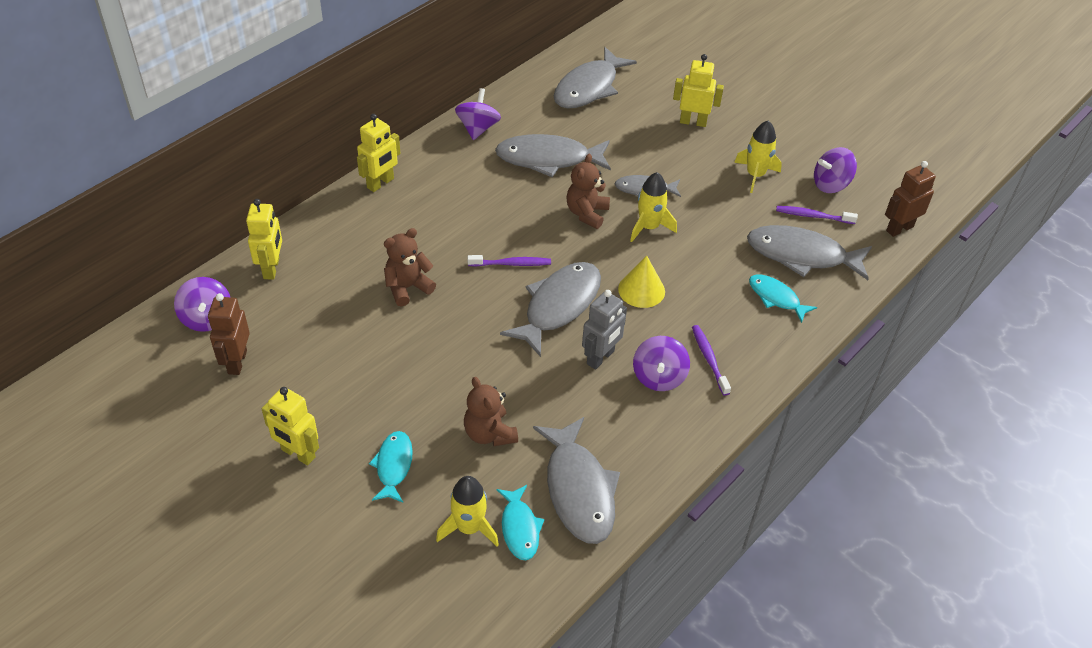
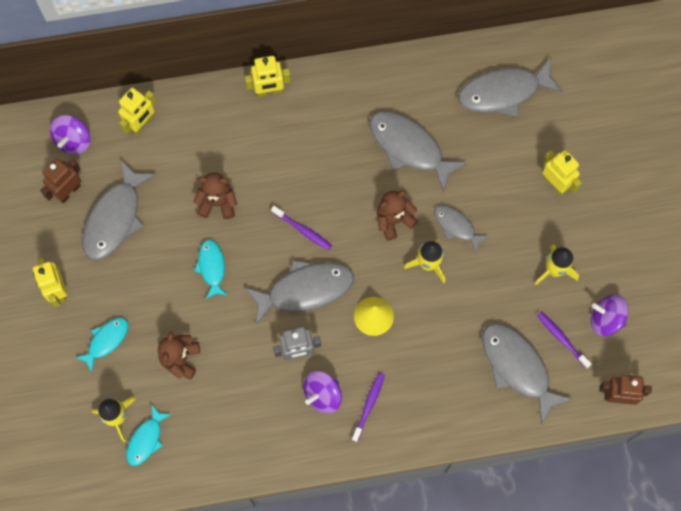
camera: 40 degrees right, 25 degrees up
(478, 128) = (381, 80): purple spinning top -> none
(579, 490) = (202, 439): grey fish -> grey fish (115, 218)
(776, 298) = (463, 390): turquoise fish -> turquoise fish (212, 267)

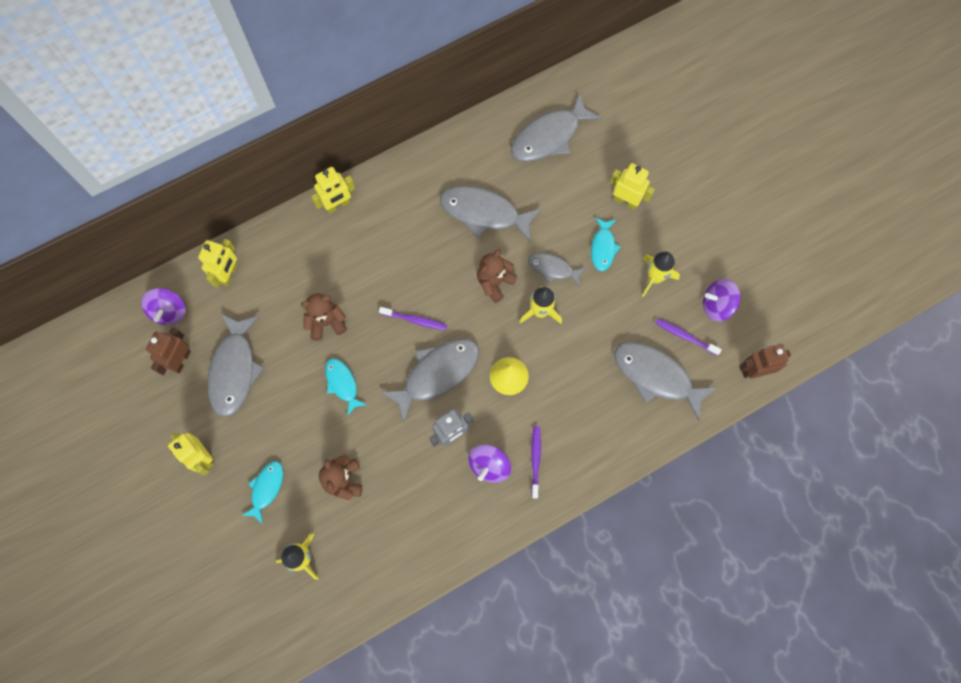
camera: 20 degrees left, 0 degrees up
(146, 439) = (338, 569): turquoise fish -> turquoise fish (603, 247)

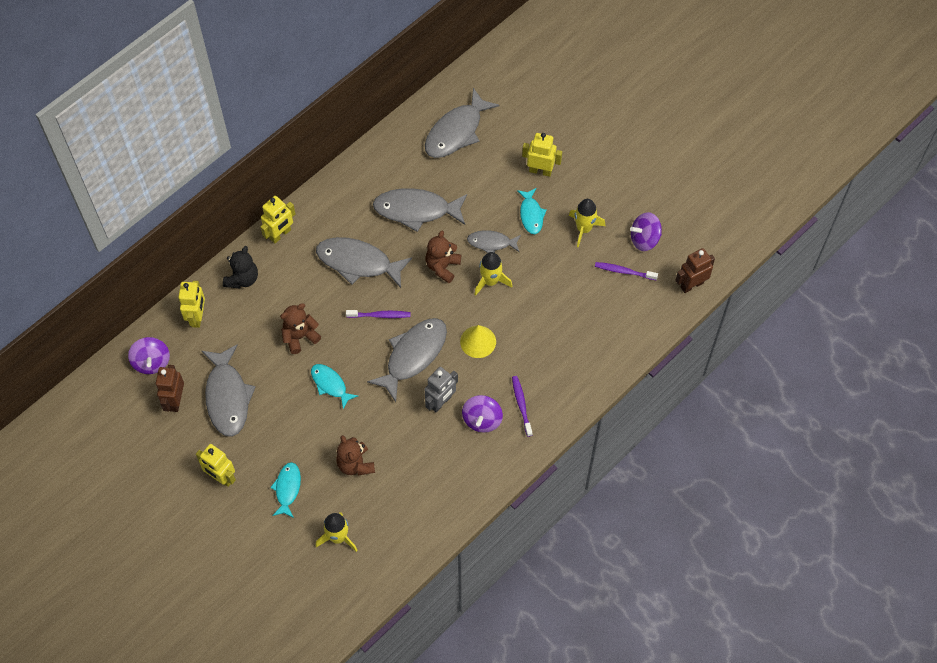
camera: 15 degrees left, 10 degrees down
(286, 244) = (242, 278): none -> black teddy bear
(656, 376) = (608, 310): grey fish -> grey fish (358, 262)

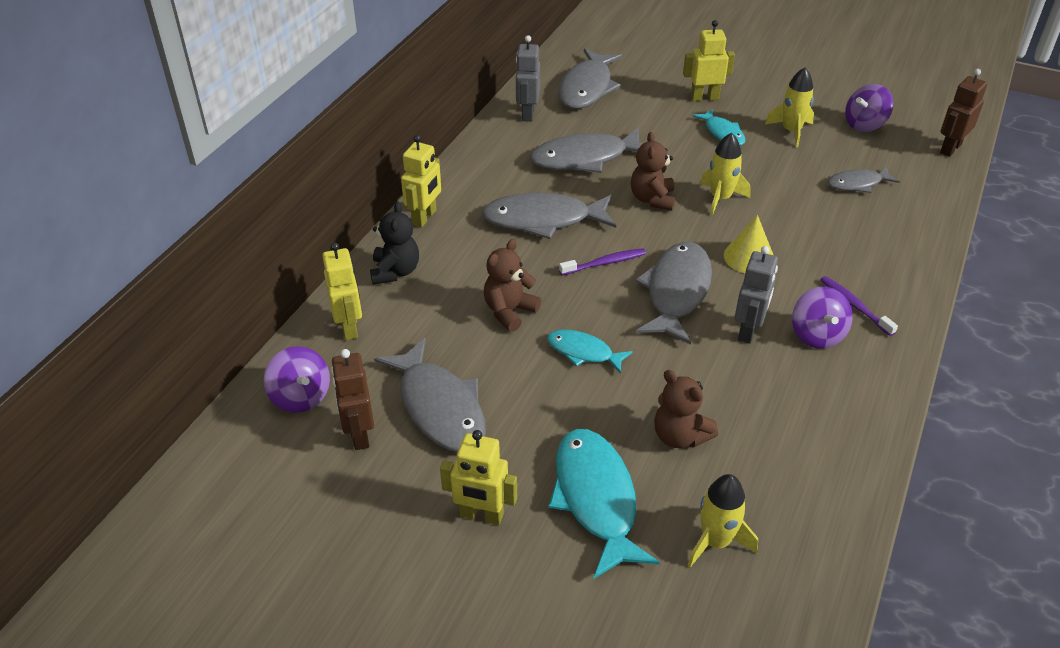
camera: 20 degrees left, 20 degrees down
(287, 488) = (596, 498): turquoise fish -> turquoise fish, size x1.77
(397, 148) = (527, 114): none -> grey robot
(491, 243) = (695, 165): grey fish -> grey fish (857, 184)
(624, 271) = (866, 155): purple toothbrush -> none

